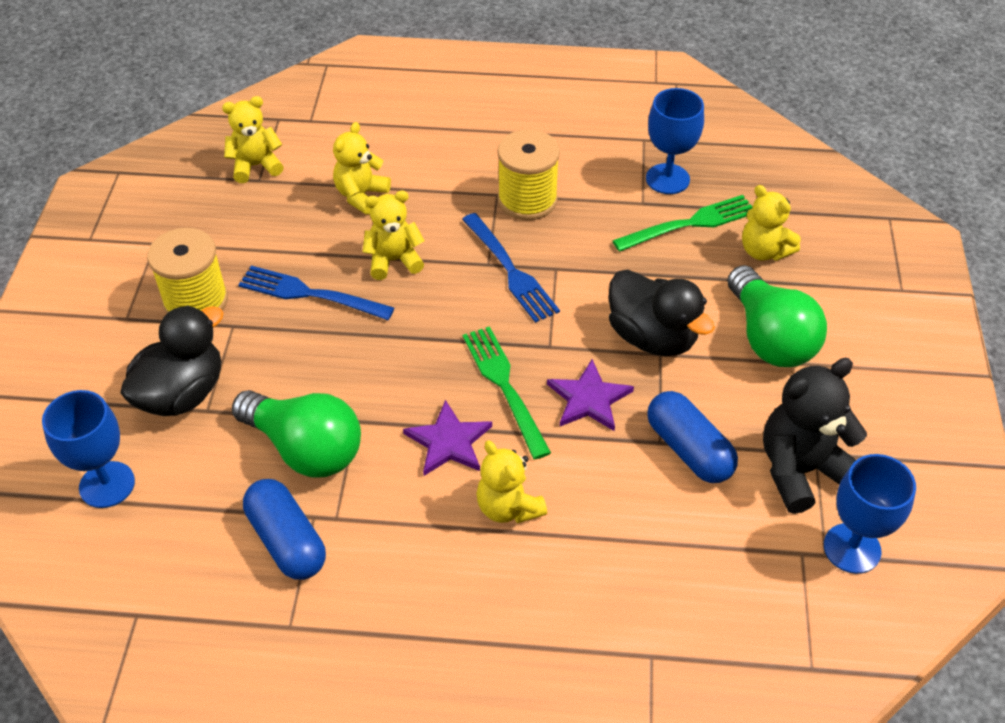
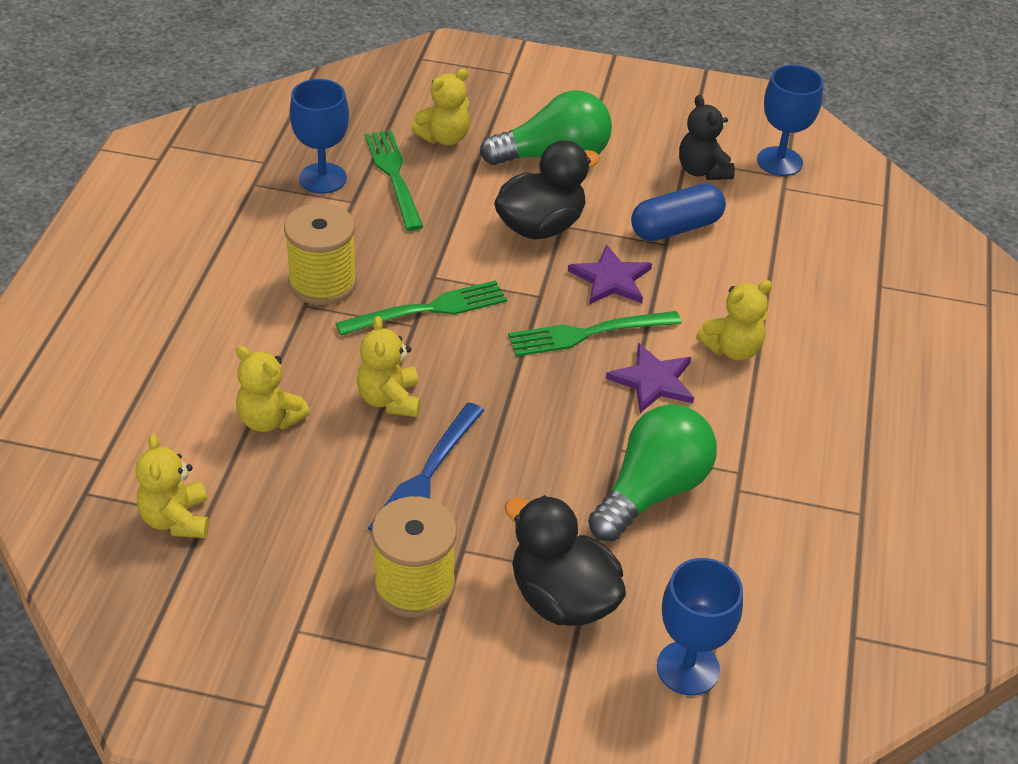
camera: 85 degrees left, 5 degrees down
(287, 541) = (766, 511): blue capsule -> none
(510, 270) = (428, 309): blue fork -> green fork
(800, 470) = (702, 171): black teddy bear -> black teddy bear, size x0.66

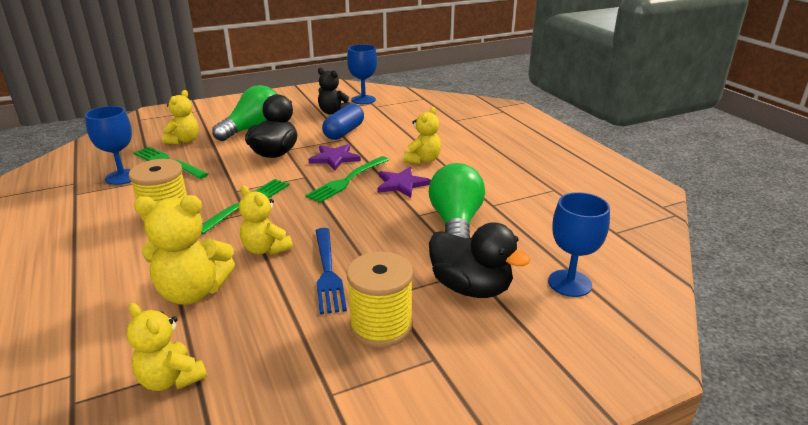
camera: 35 degrees left, 15 degrees down
(269, 419) = (193, 292): yellow teddy bear -> yellow teddy bear, size x1.51
(562, 598) = (471, 288): black duck -> black duck turned 150 degrees counterclockwise

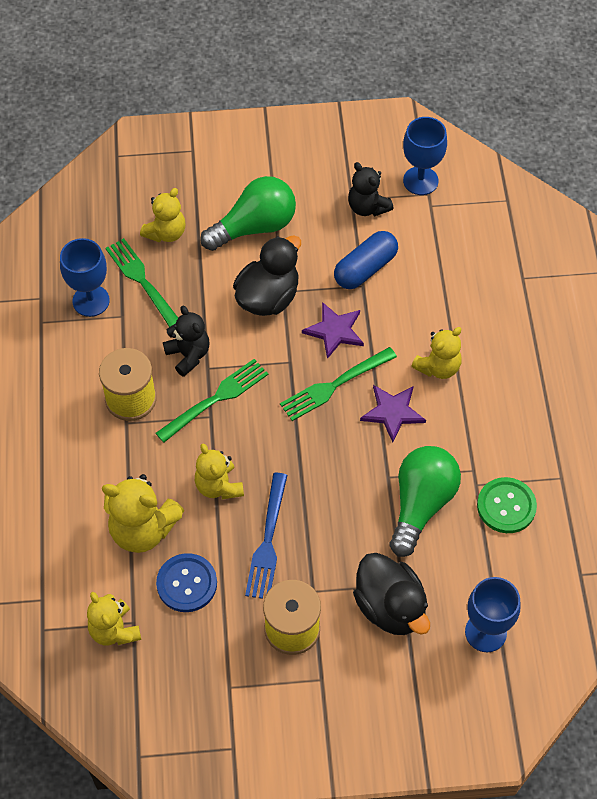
camera: 20 degrees right, 30 degrees up
(216, 187) = (188, 355): none -> black teddy bear
(252, 320) = (187, 583): none -> blue button
(525, 210) = (506, 506): none -> green button

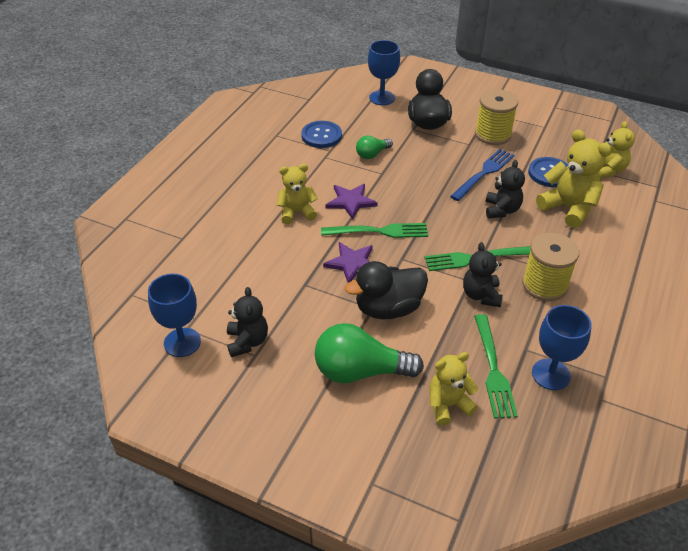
camera: 150 degrees left, 15 degrees down
(218, 486) = (501, 210): yellow teddy bear -> black teddy bear
(365, 268) = (292, 295): blue capsule -> none
(421, 504) = (372, 154): green light bulb -> green light bulb, size x0.53
(506, 506) = (321, 136): green button -> blue button

